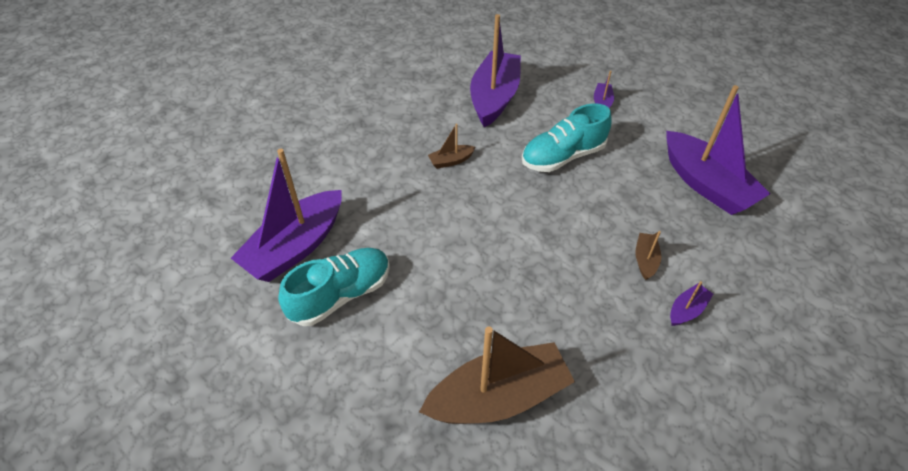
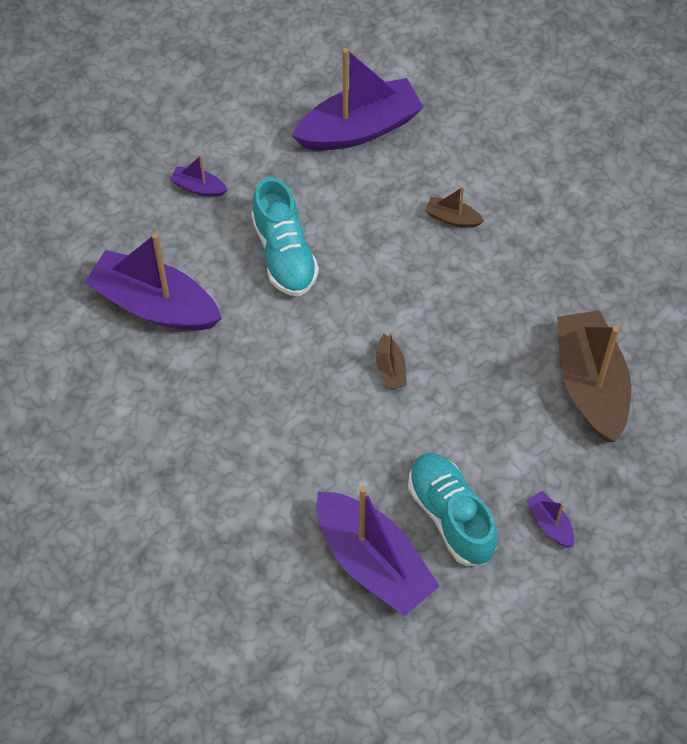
camera: 80 degrees left, 10 degrees up
(451, 161) = (264, 376): brown boat -> brown boat (390, 369)
(687, 310) = (518, 203): purple boat -> purple boat (550, 524)

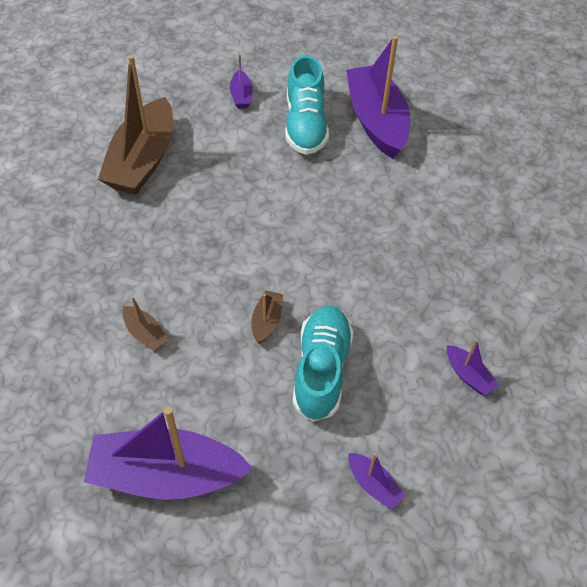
camera: 155 degrees left, 5 degrees down
(154, 305) = (468, 375): purple boat -> purple boat, size x0.43
(390, 369) = (286, 233): brown boat -> brown boat (267, 321)

